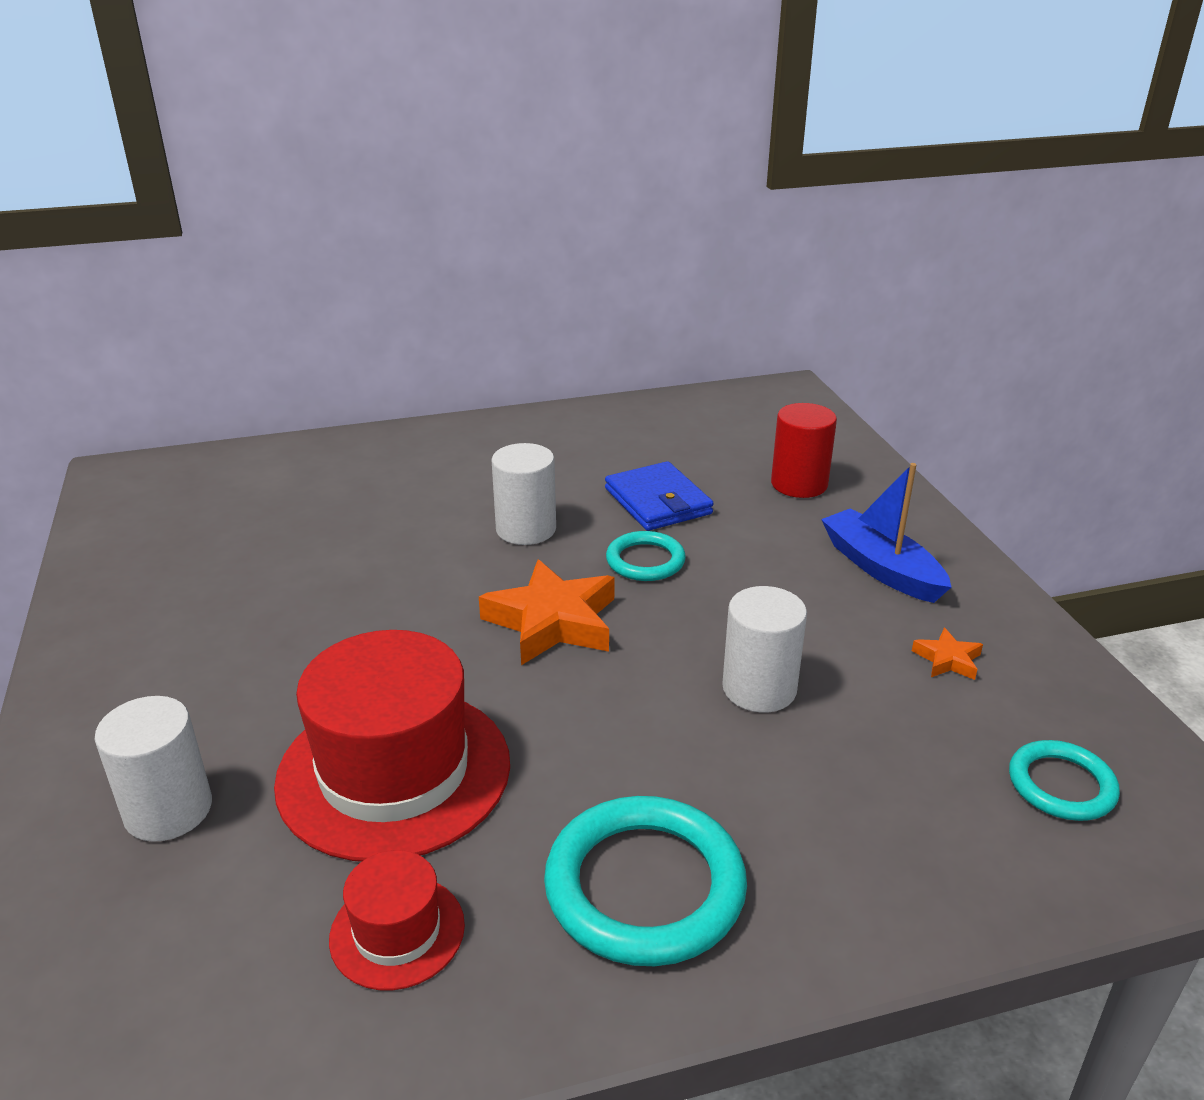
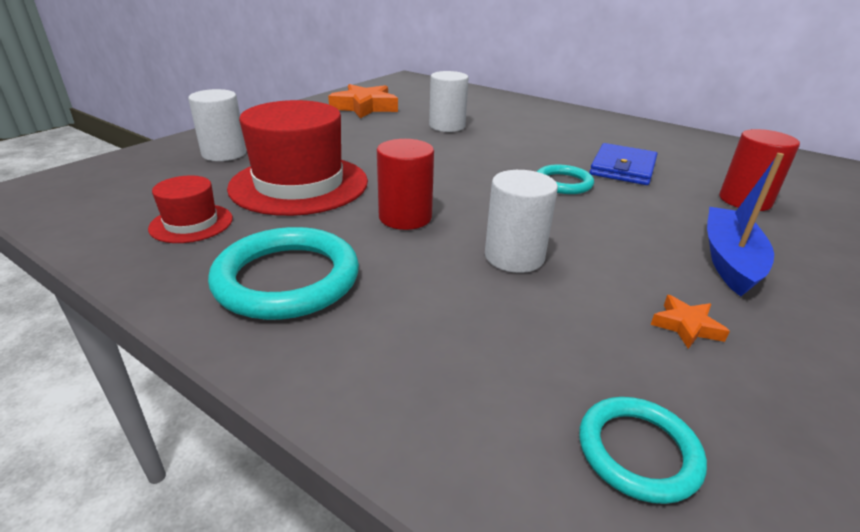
camera: 50 degrees right, 0 degrees up
(526, 529) = (525, 148): white cylinder -> white cylinder (447, 126)
(552, 622) = (465, 179): orange star -> orange star (365, 107)
(596, 721) = (405, 217): none -> red cylinder

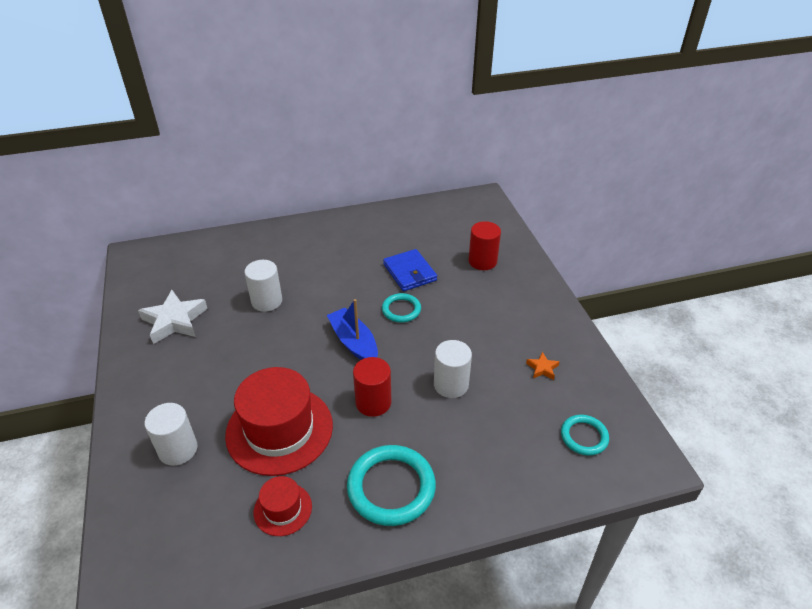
camera: 50 degrees left, 10 degrees up
(365, 107) = (174, 321): orange star -> white star
(729, 260) = (517, 314): blue boat -> blue boat (354, 342)

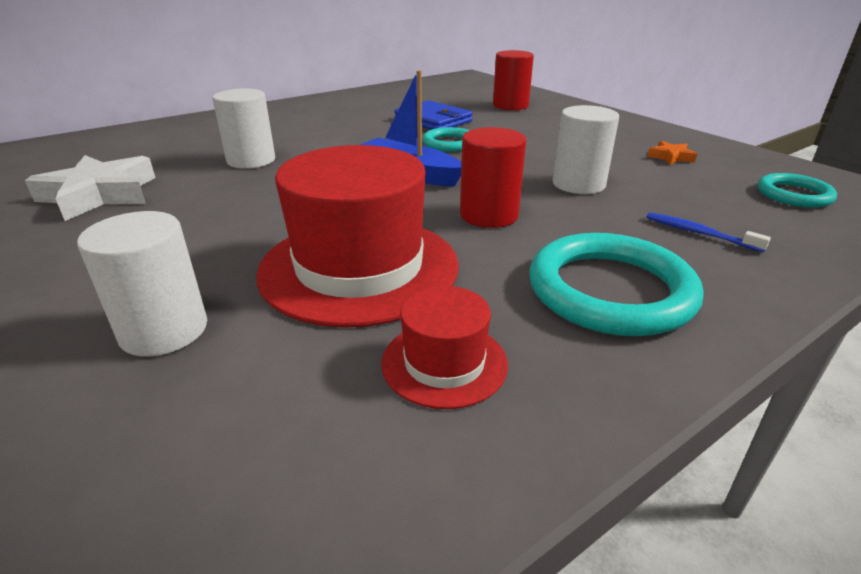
camera: 20 degrees left, 10 degrees down
(482, 456) = (699, 233): none -> blue toothbrush

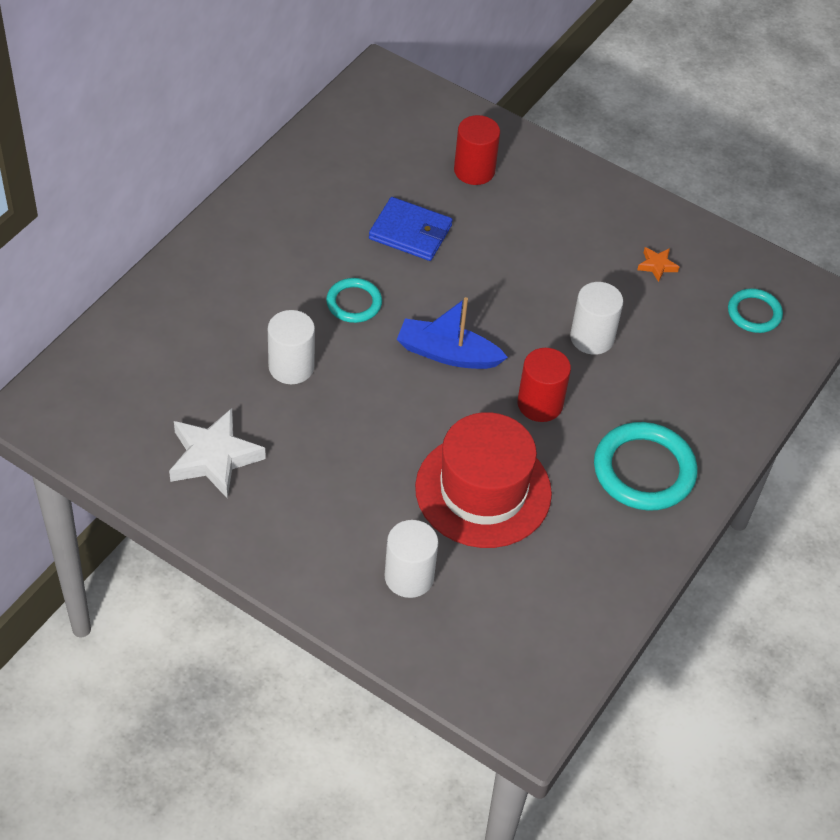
camera: 25 degrees left, 20 degrees up
(444, 363) = (574, 554): red hat -> none
(449, 143) = (453, 285): turquoise ring -> turquoise ring (354, 303)
(699, 233) = (690, 389): blue toothbrush -> none

